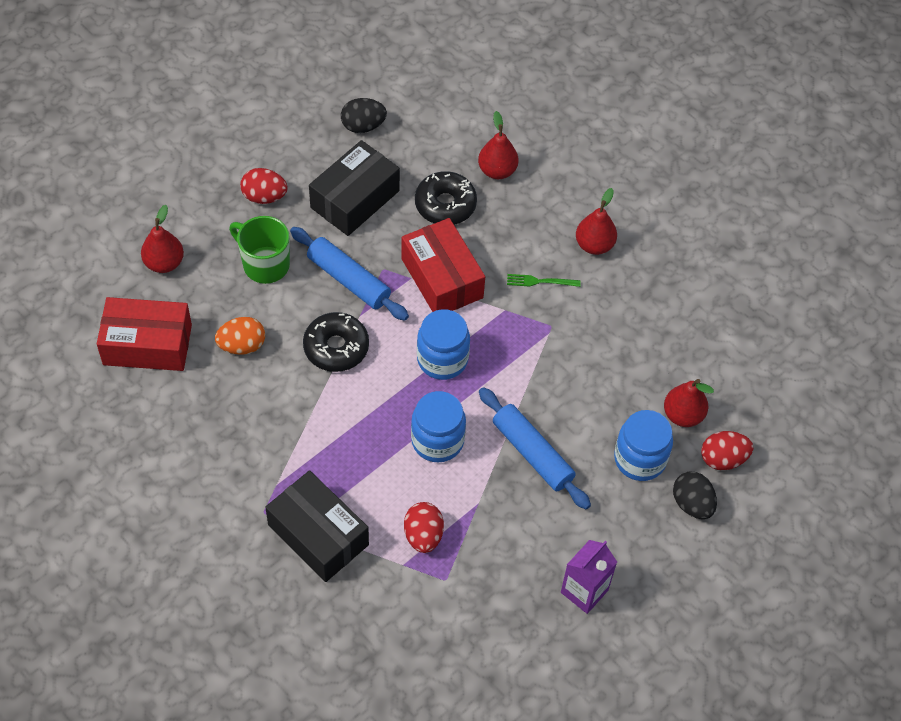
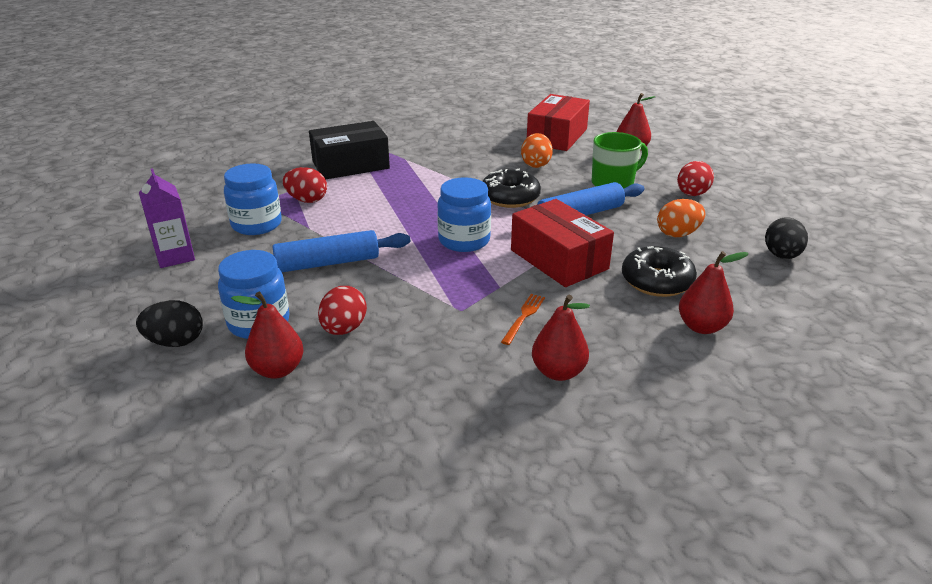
camera: 115 degrees right, 25 degrees down
(355, 199) = (678, 234): black box -> orange egg
(437, 440) = (384, 222): blue jar -> blue jar (257, 224)
(442, 278) = (558, 259): red box -> red box turned 60 degrees clockwise
(539, 281) = (524, 316): green fork -> orange fork
(723, 459) = (197, 383): red egg -> red egg (344, 329)

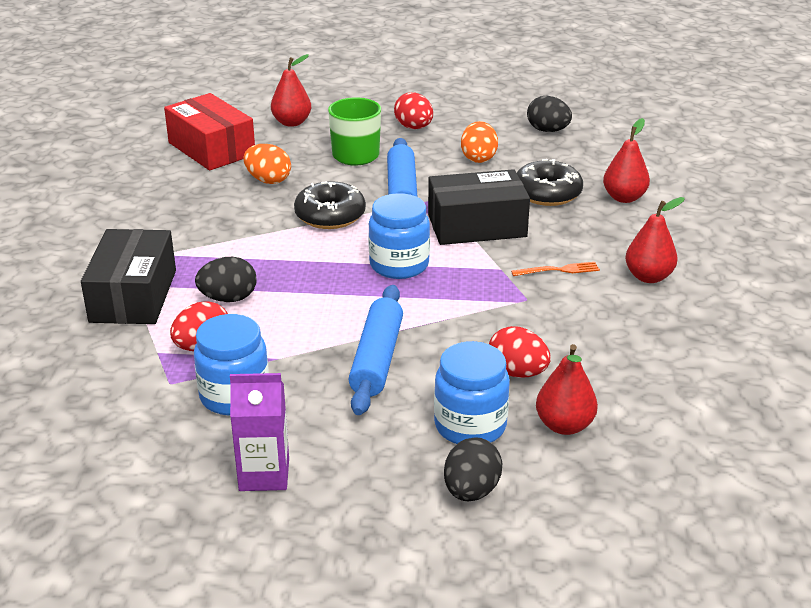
camera: 65 degrees left, 0 degrees up
(369, 193) = (228, 298): none -> black egg
(524, 316) = (559, 270): orange fork -> orange fork turned 120 degrees clockwise
(558, 259) = (477, 226): red box -> black box

